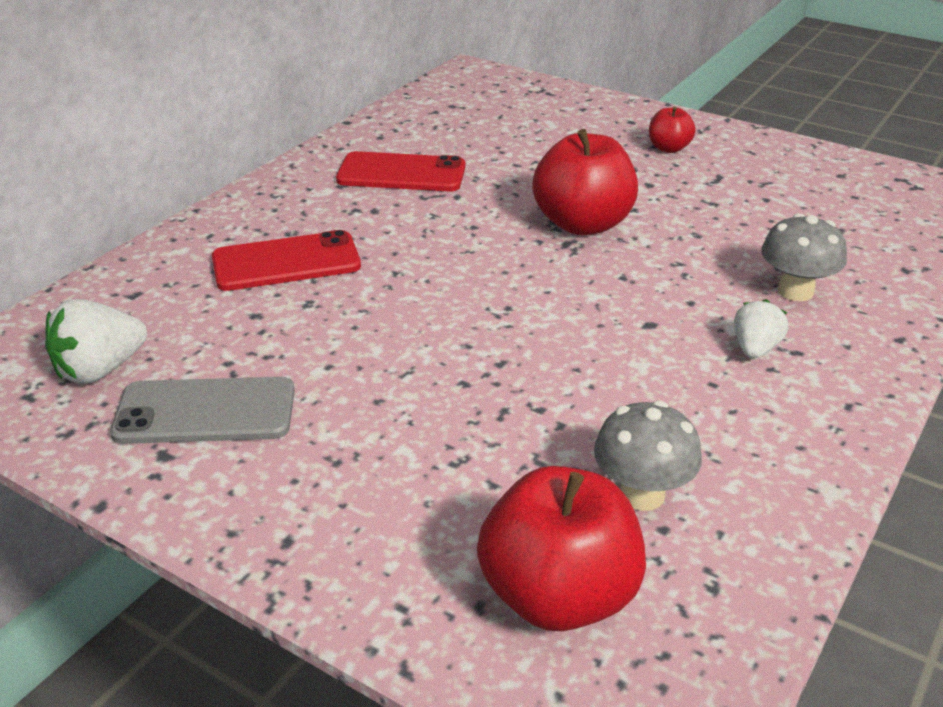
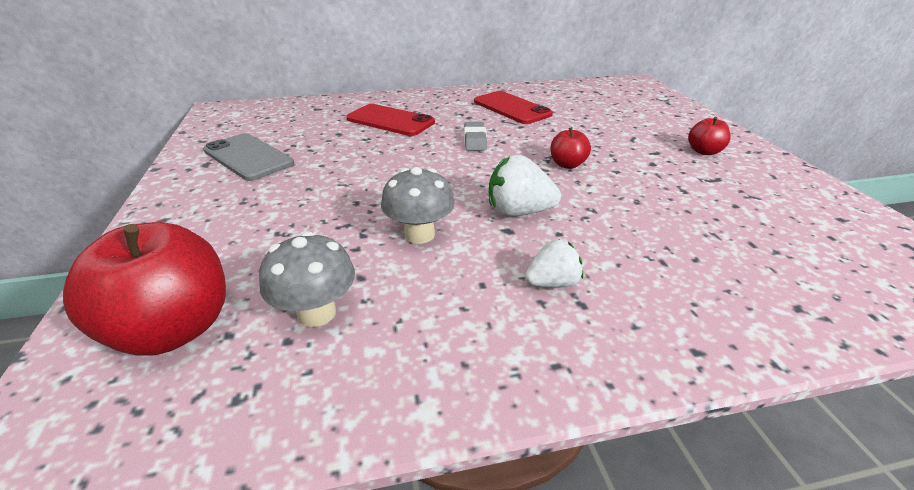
camera: 45 degrees right, 0 degrees up
(100, 370) = (253, 127): white strawberry -> white strawberry (518, 212)
(441, 239) = (474, 140): none -> grey eraser
(583, 224) = (567, 165): red apple -> red apple, size x0.51
(795, 291) = (654, 268): grey mushroom -> grey mushroom (419, 234)

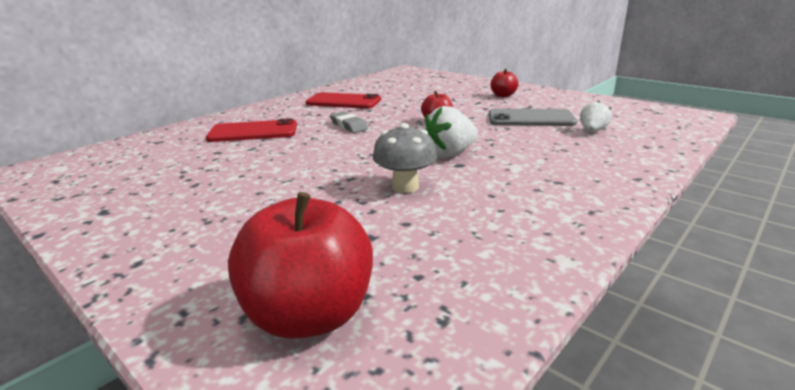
camera: 35 degrees left, 10 degrees down
(248, 157) = (148, 192): grey phone -> grey phone (531, 119)
(316, 313) = (411, 253): grey mushroom -> none
(552, 283) = (528, 179): white strawberry -> white strawberry (592, 131)

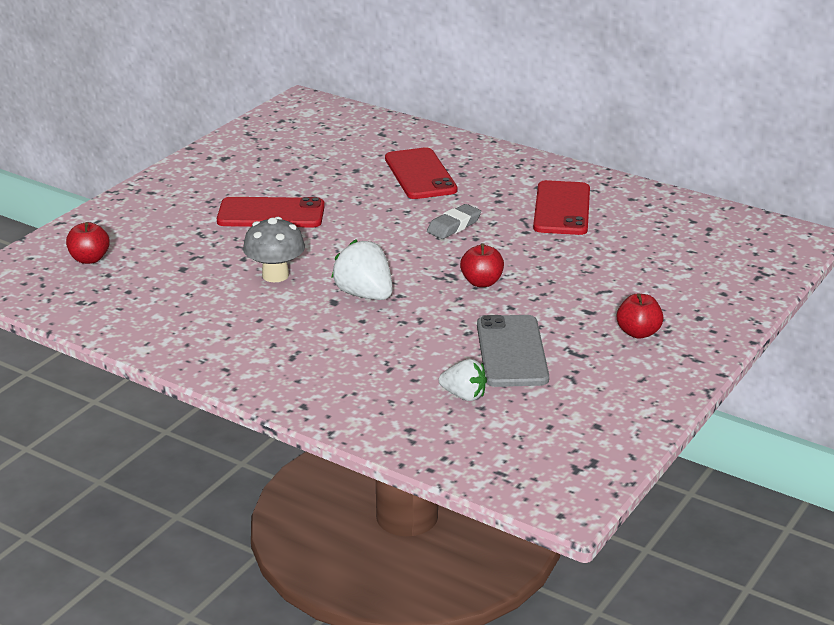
camera: 80 degrees right, 5 degrees up
(273, 187) = (271, 214): none -> red phone
(310, 315) = (89, 259): red apple -> red apple, size x0.51

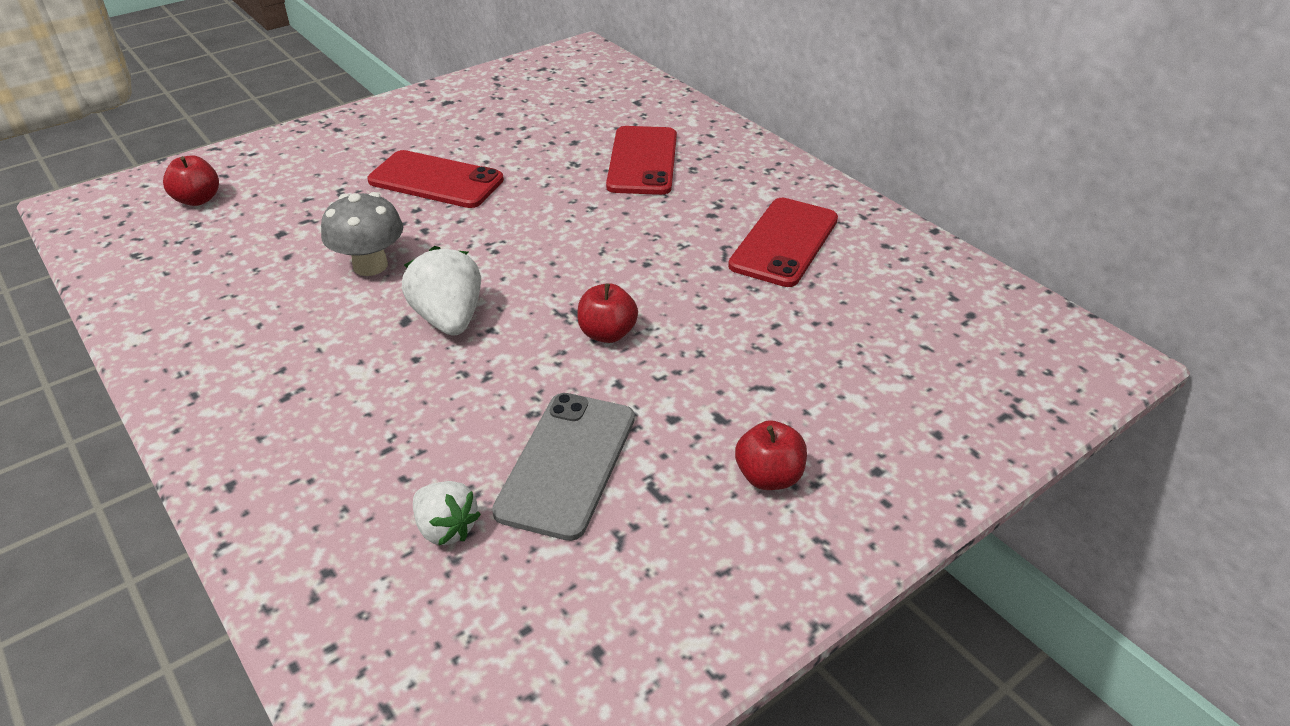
camera: 20 degrees right, 10 degrees up
(454, 226) = (632, 240): grey eraser -> none

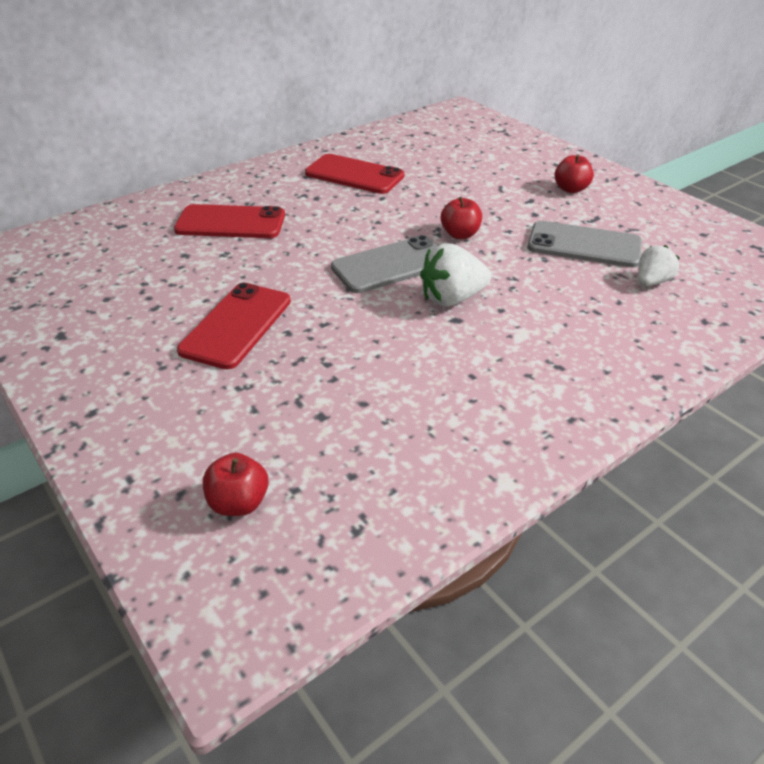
camera: 90 degrees left, 0 degrees up
(370, 265) = (381, 347): grey mushroom -> none
(533, 273) = (391, 265): none -> grey phone

